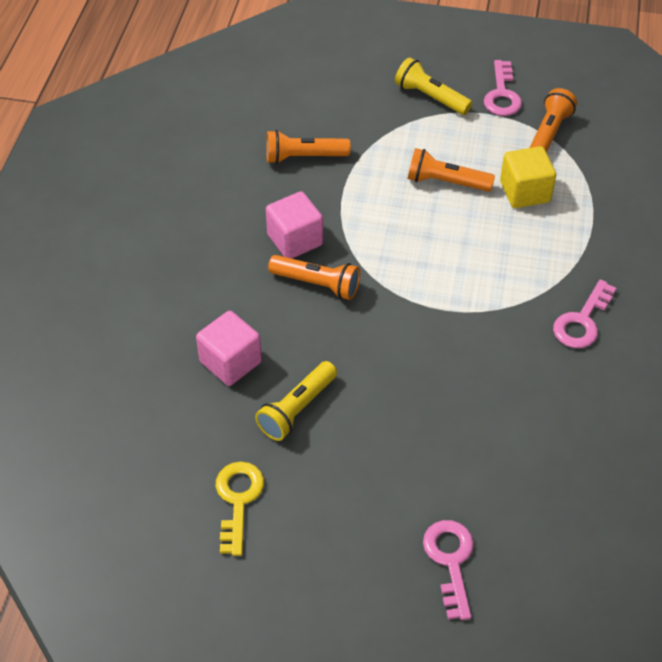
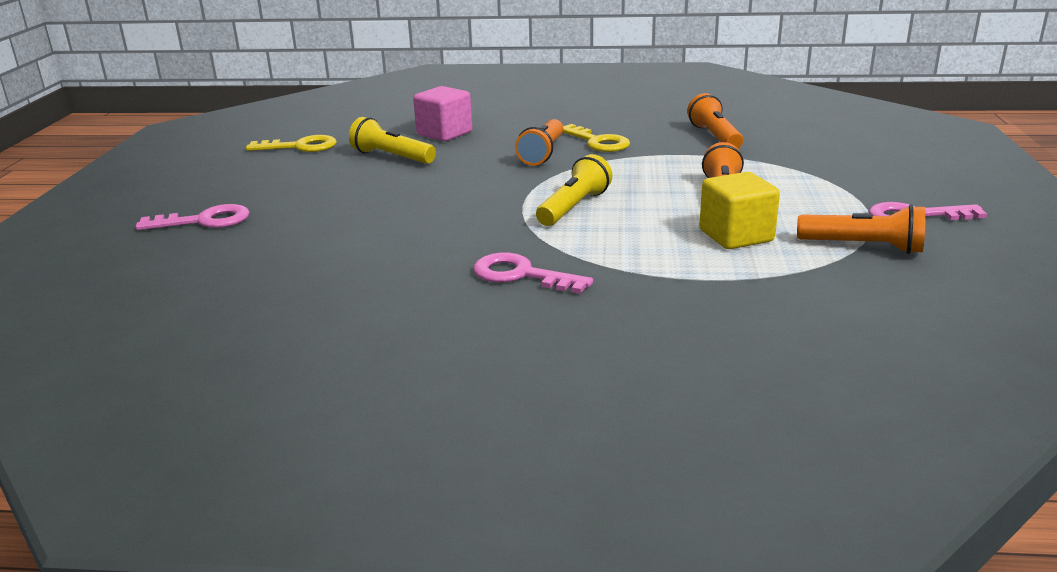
camera: 85 degrees right, 25 degrees down
(295, 240) = (597, 142): pink cube -> yellow key
(430, 97) = (866, 181): yellow flashlight -> yellow flashlight (574, 207)

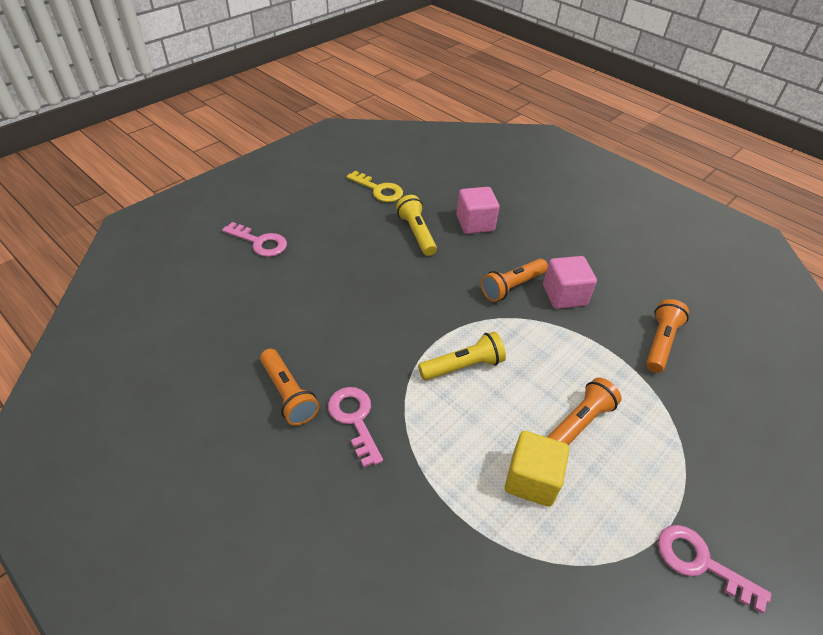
camera: 35 degrees right, 20 degrees up
(597, 142) = (564, 295): yellow key -> pink cube
(863, 246) = (610, 566): orange flashlight -> orange flashlight (288, 394)

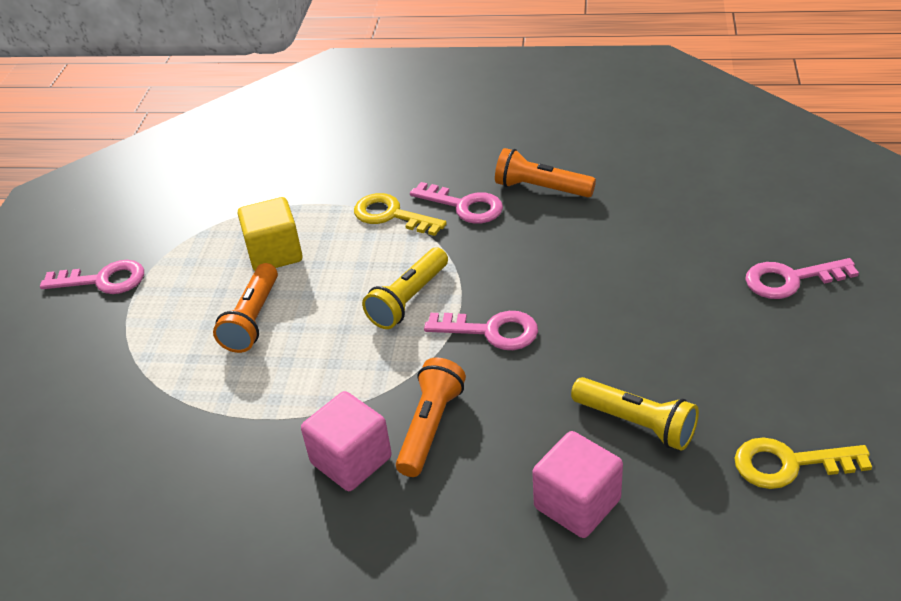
camera: 150 degrees right, 5 degrees down
(413, 452) = (391, 215): none -> yellow key
(434, 313) = (491, 331): none -> pink key
(660, 342) = (187, 470): orange flashlight -> none

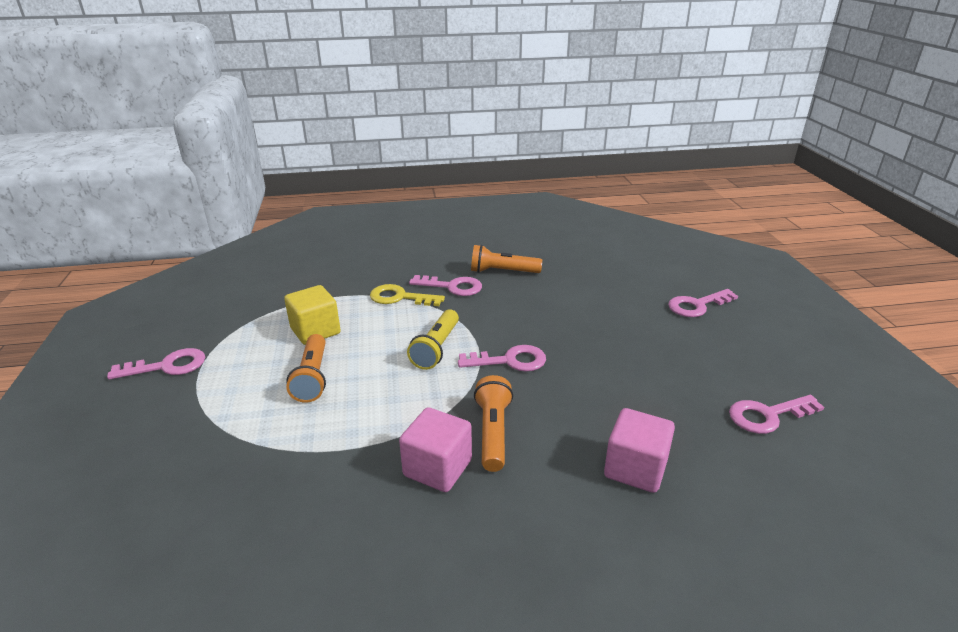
camera: 20 degrees left, 10 degrees down
(636, 423) = (648, 406): yellow flashlight -> none
(789, 464) = (767, 415): yellow key -> pink key

